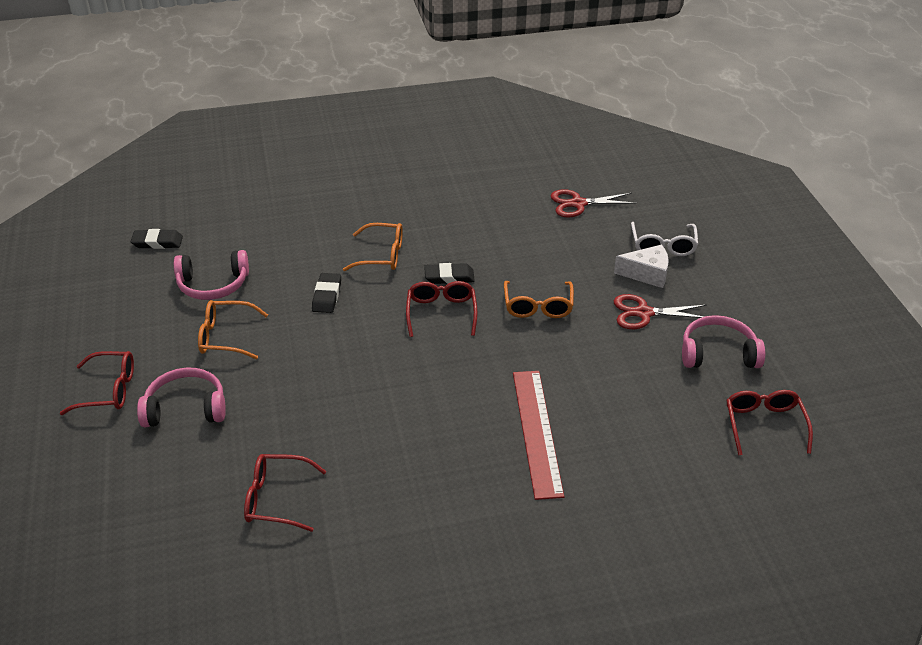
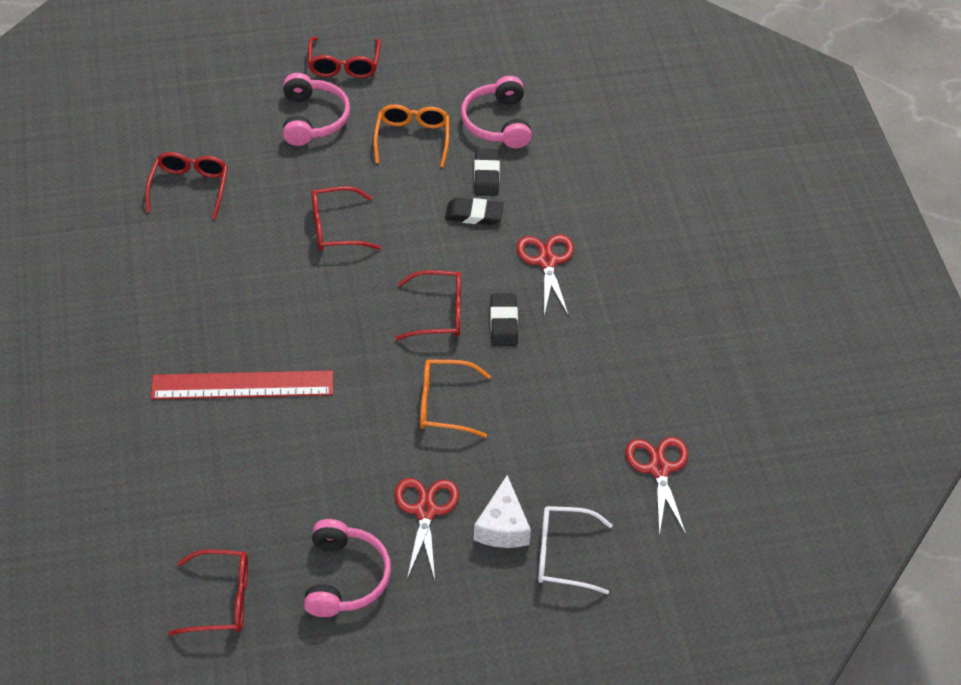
camera: 90 degrees right, 10 degrees up
(157, 242) = (572, 73): black eraser -> black eraser (486, 175)
(340, 382) = (335, 228): none -> red glasses
(382, 255) = (547, 262): orange glasses -> red scissors

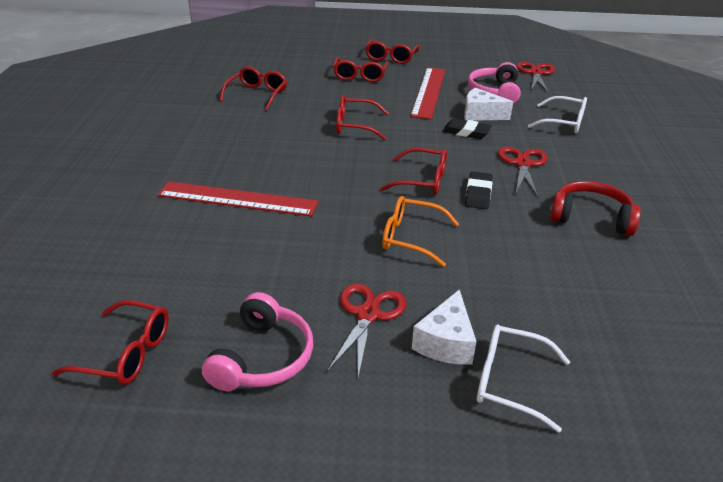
camera: 15 degrees right, 15 degrees down
(313, 119) = (360, 76): pink headphones -> red glasses
(412, 138) = (428, 92): orange glasses -> red ruler
(486, 175) = (480, 114): black eraser -> white cheese
(589, 172) = (564, 123): none -> white glasses
(626, 336) = (591, 217): none -> red headphones
(659, 469) = (624, 322): red scissors -> red scissors (536, 73)

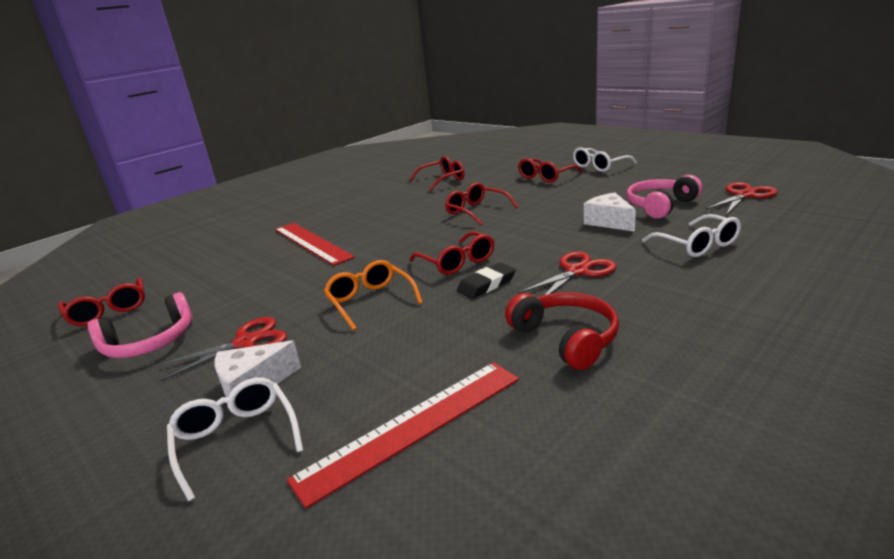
camera: 45 degrees right, 10 degrees down
(390, 58) = (599, 166): red glasses -> white glasses
(428, 92) = (588, 196): red ruler -> red ruler (412, 426)
(466, 132) = (567, 233): black eraser -> none

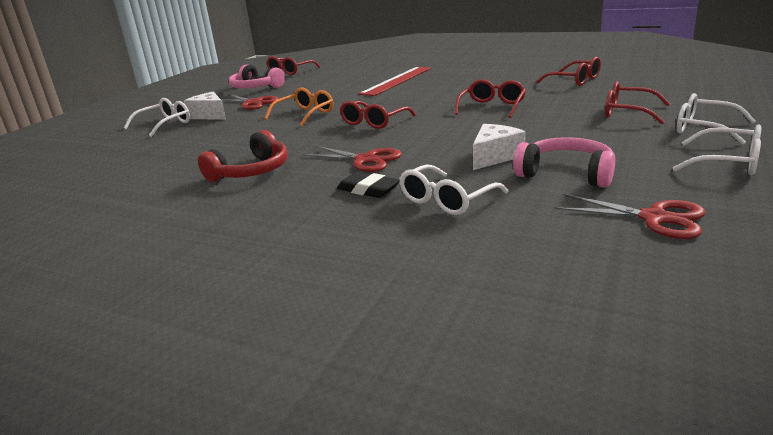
camera: 70 degrees right, 0 degrees up
(412, 426) = (163, 152): red ruler -> none
(486, 284) = (334, 137): black eraser -> black eraser (368, 189)
(663, 170) = (728, 163): none -> white glasses

